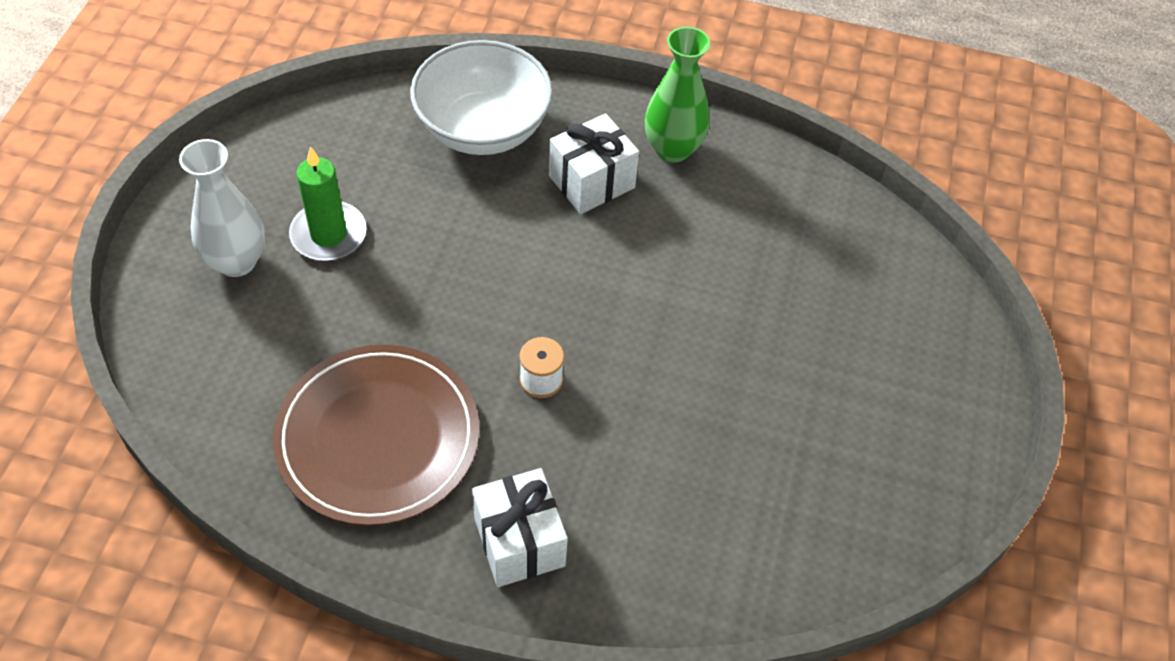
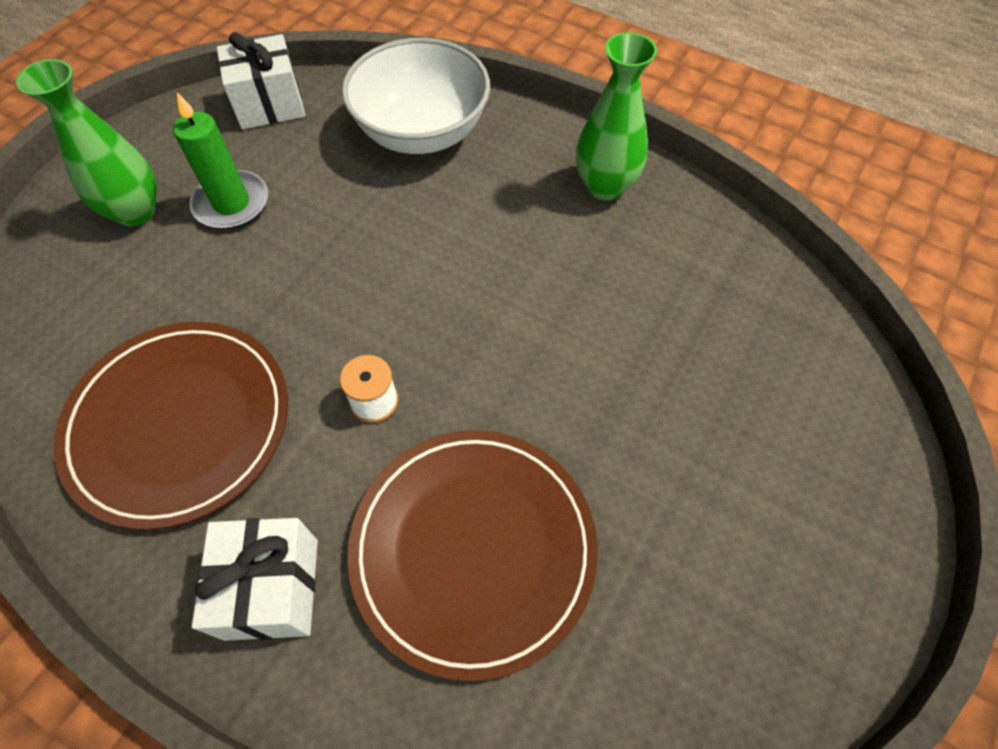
camera: 20 degrees right, 5 degrees up
(236, 261) = (136, 211): white vase -> green vase
(591, 182) = (509, 203): white gift -> white gift (270, 105)
(669, 473) = (473, 549): none -> brown plate

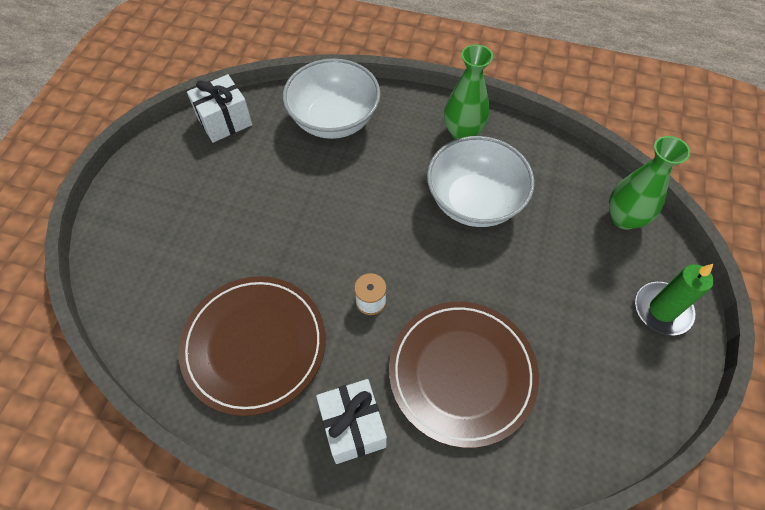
camera: 15 degrees left, 0 degrees up
(136, 211) = (164, 214): green vase -> green vase (624, 218)
(231, 203) = (227, 195): green candle -> green candle (662, 310)
(587, 289) = (474, 201): none -> white bowl

